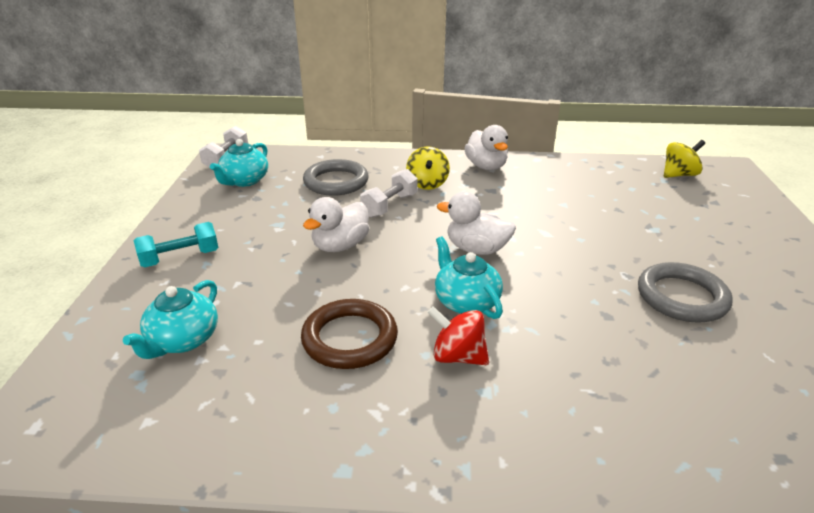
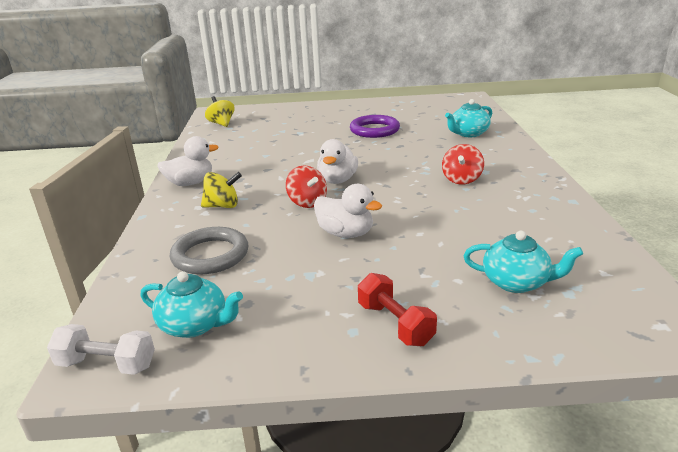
camera: 95 degrees left, 5 degrees down
(180, 258) = (395, 324): turquoise dumbbell -> red dumbbell
(350, 338) = (467, 213): brown ring -> none
(390, 205) = (268, 219): white dumbbell -> none
(420, 227) = (307, 202): none -> red spinning top
(466, 302) = (405, 180): turquoise teapot -> turquoise teapot (468, 134)
(682, 297) = (374, 130): grey ring -> purple ring

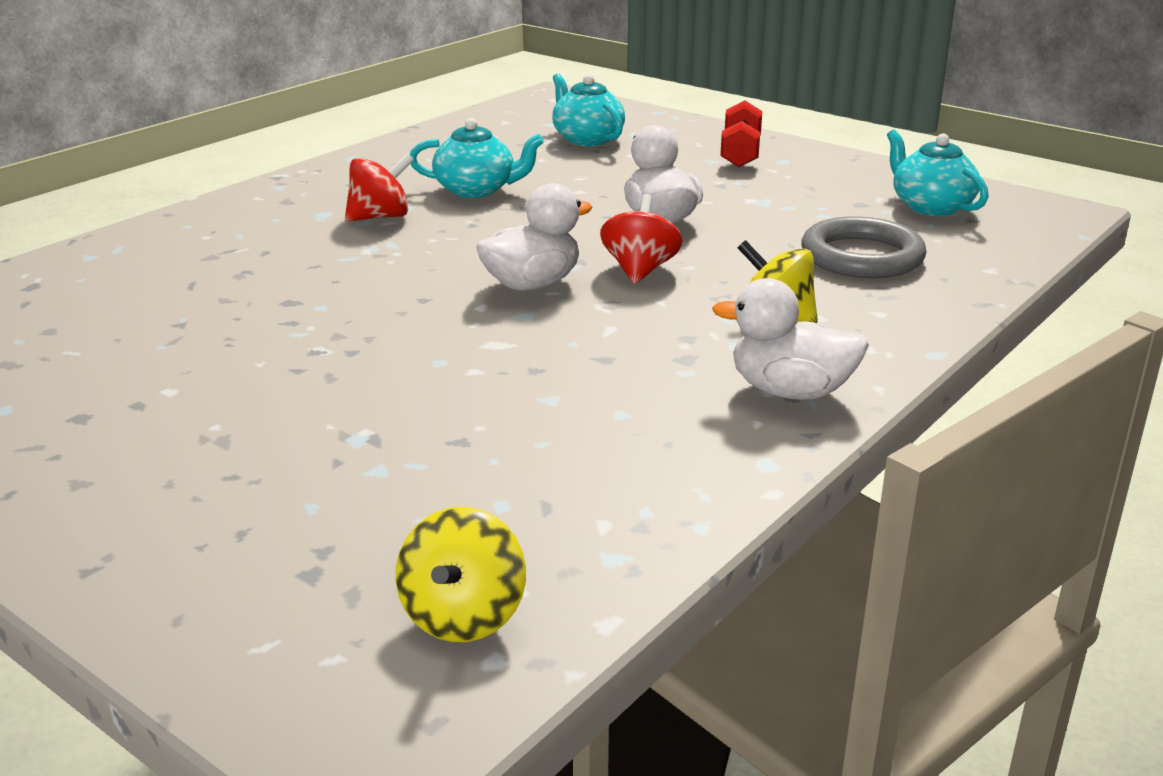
camera: 140 degrees left, 0 degrees up
(107, 364) = (1037, 209): white dumbbell -> none
(374, 130) = (221, 361): purple ring -> none
(468, 134) = (136, 273): turquoise teapot -> turquoise teapot (476, 190)

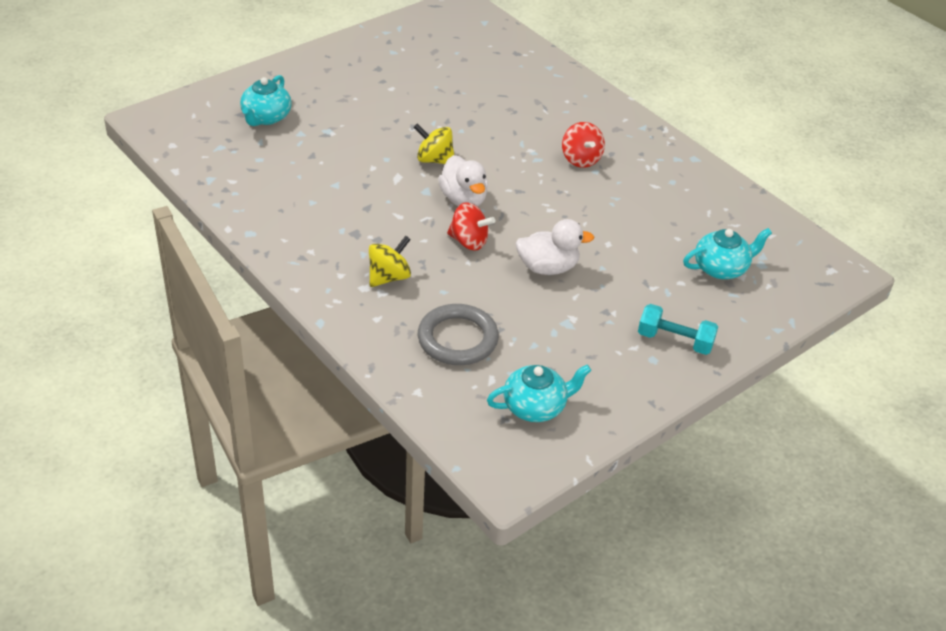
camera: 100 degrees right, 15 degrees up
(463, 616) = (197, 142): yellow spinning top -> yellow spinning top (434, 160)
(476, 190) = (620, 201): turquoise teapot -> turquoise teapot (266, 117)
(740, 153) = (675, 341): red dumbbell -> turquoise dumbbell
(790, 391) = (306, 258): white duck -> none

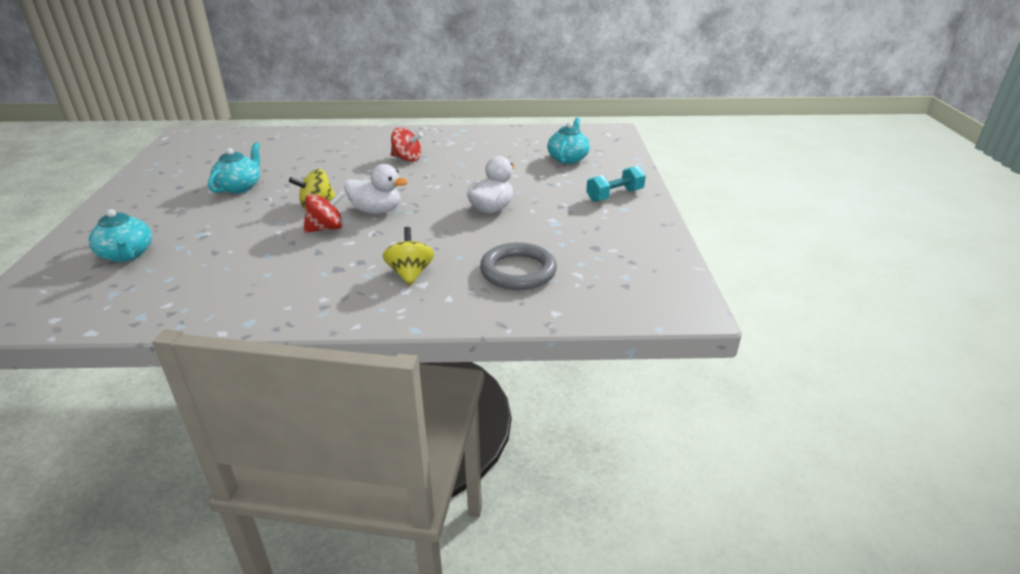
camera: 50 degrees left, 10 degrees down
(469, 241) = (422, 226): red spinning top -> red spinning top (326, 228)
(535, 406) = (625, 267): turquoise teapot -> turquoise teapot (240, 187)

